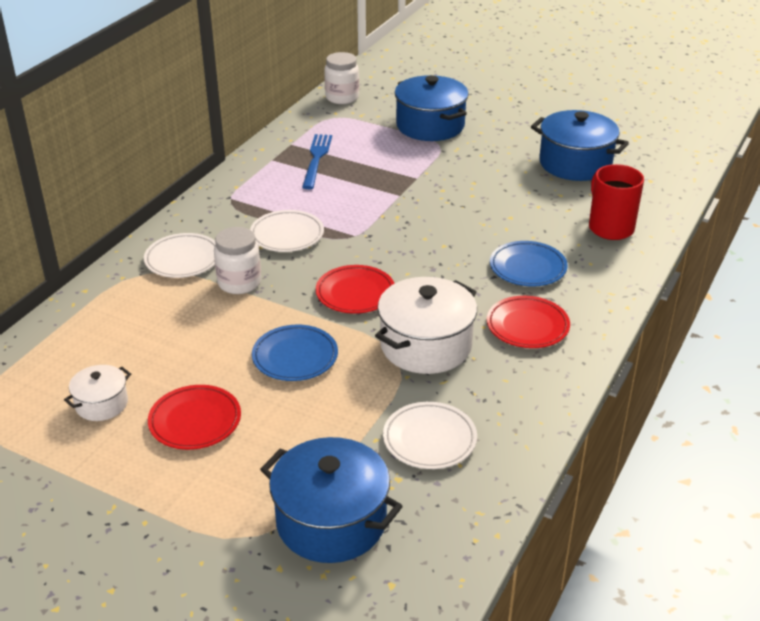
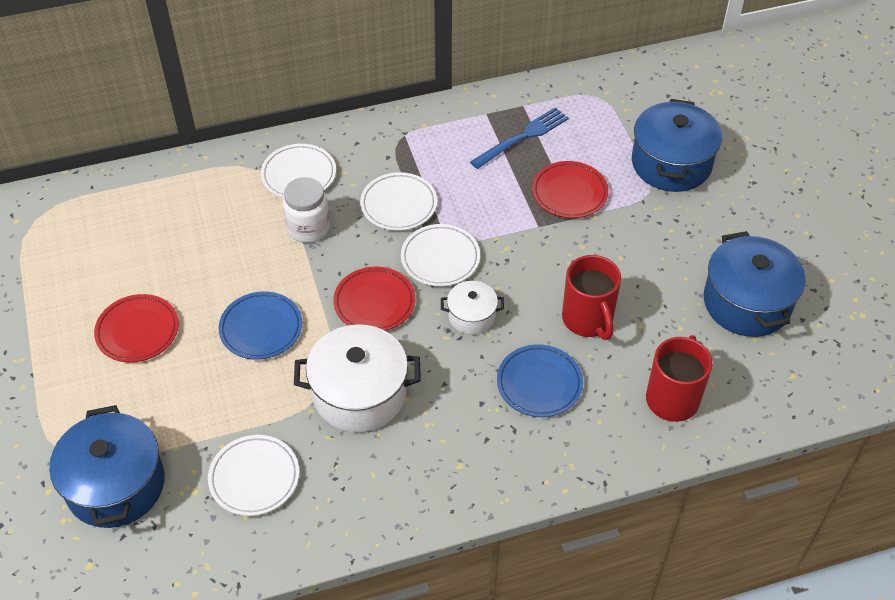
camera: 45 degrees right, 15 degrees up
(101, 404) = (104, 269): white pot -> white pot (472, 316)
(342, 97) = (635, 77): white jar -> none
(362, 245) = (440, 258): none -> white plate
(504, 221) = (588, 320): none -> red mug
(527, 326) = (458, 440): red plate -> red plate (569, 193)

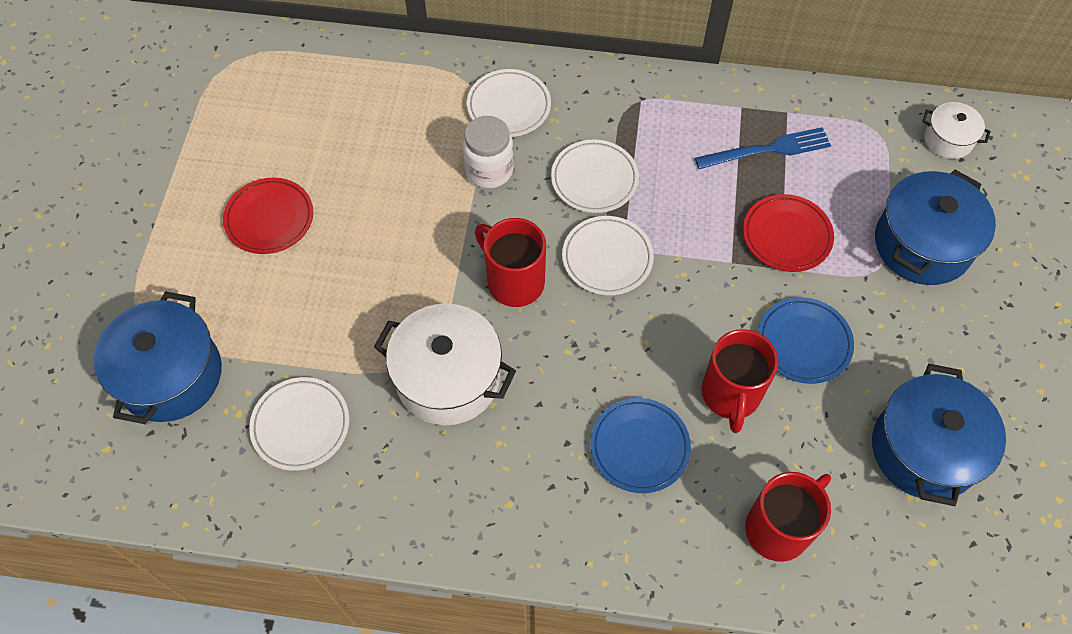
camera: 25 degrees right, 10 degrees up
(261, 328) = (387, 264): blue plate -> blue plate (804, 343)
(374, 302) = (514, 281): red plate -> red mug
(472, 316) = (607, 338): white pot -> white pot (948, 139)

